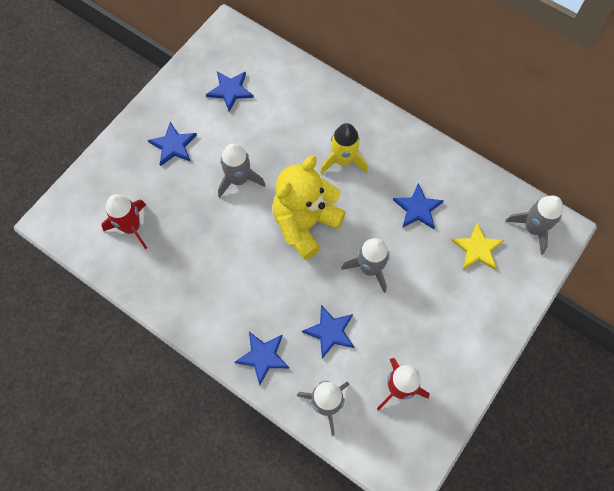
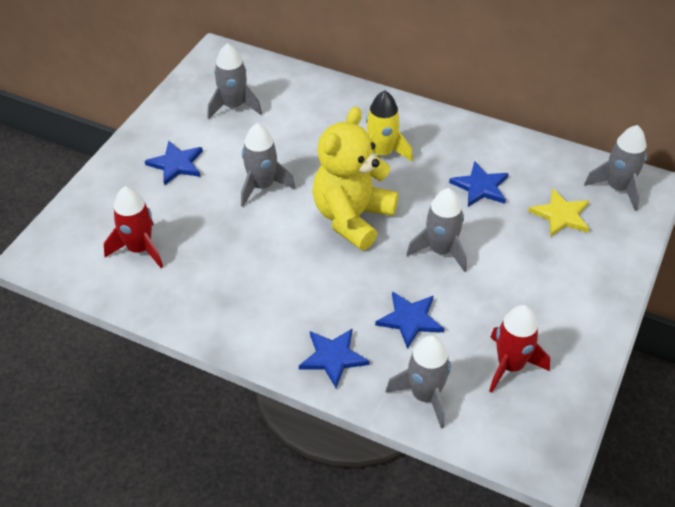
camera: 10 degrees left, 20 degrees down
(230, 90) = (233, 106): blue star -> grey rocket

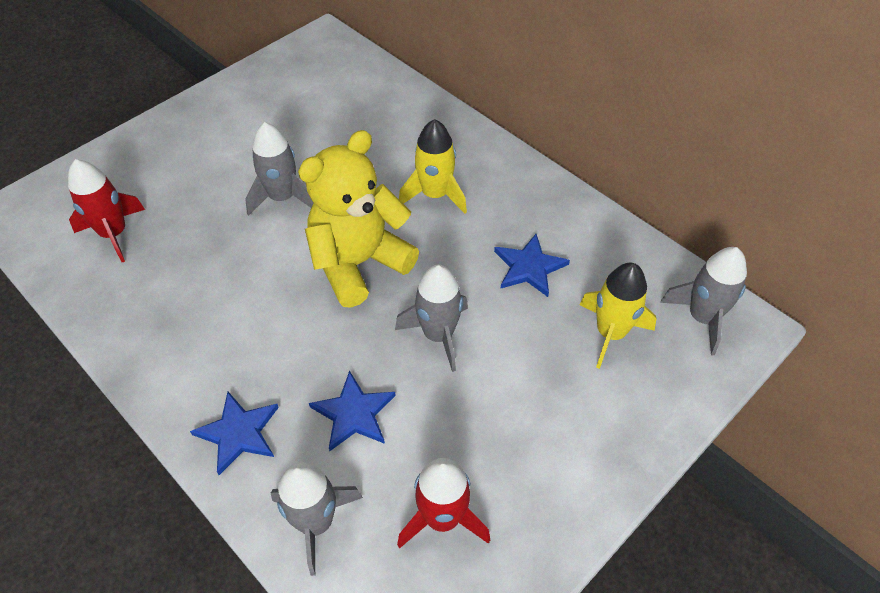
camera: 20 degrees right, 5 degrees up
(176, 164) = (209, 148): blue star -> none
(233, 106) = (305, 99): grey rocket -> none
(561, 215) = (611, 333): yellow star -> yellow rocket

